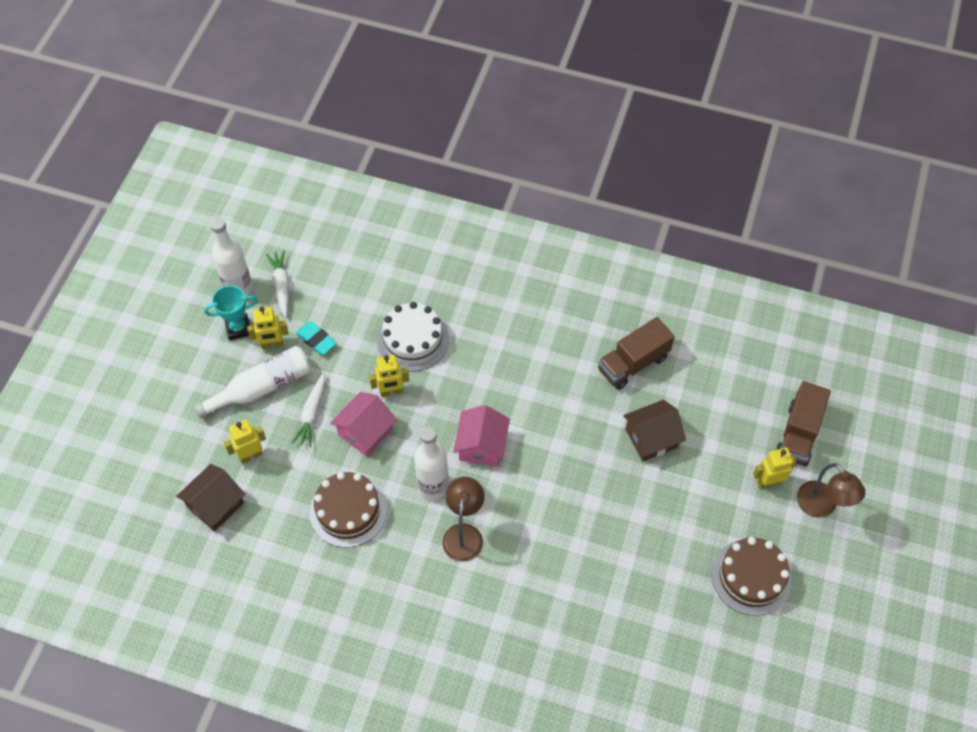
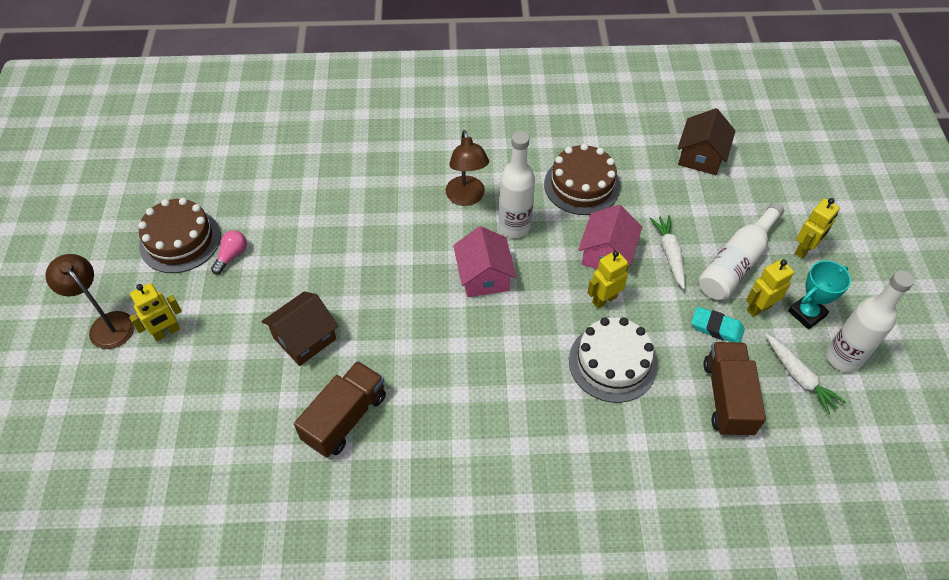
camera: 160 degrees right, 5 degrees down
(251, 455) = (700, 202): yellow robot -> yellow robot (804, 249)
(703, 542) = (231, 256): none -> pink light bulb
(798, 434) = (133, 395): brown truck -> brown truck (727, 398)

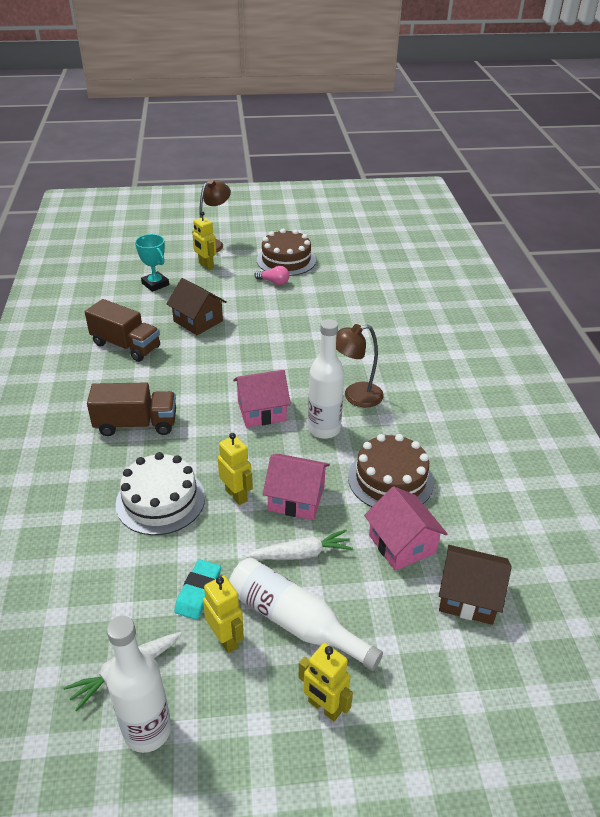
camera: 85 degrees right, 15 degrees down
(654, 187) = (402, 544): none -> pink house
(727, 398) = (107, 595): brown truck -> brown truck (136, 424)
(806, 313) = (217, 694): turquoise trophy -> turquoise trophy (155, 284)

